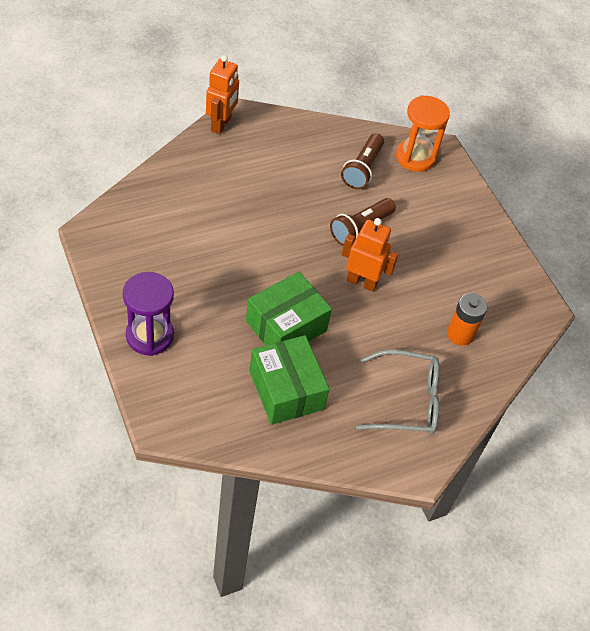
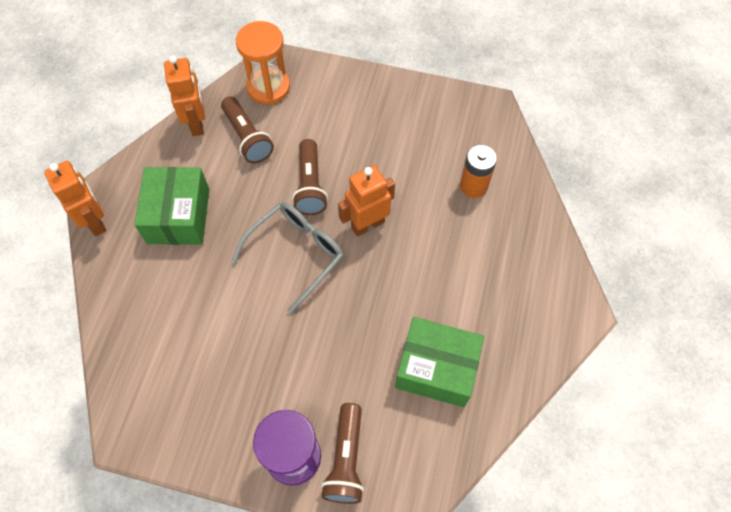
camera: 45 degrees left, 10 degrees up
(172, 369) = (346, 459): none -> brown flashlight
(286, 326) = (369, 321): green box -> green box (178, 216)
(345, 134) = (197, 123): none -> orange robot
(406, 400) = (511, 274): grey glasses -> grey glasses (296, 254)

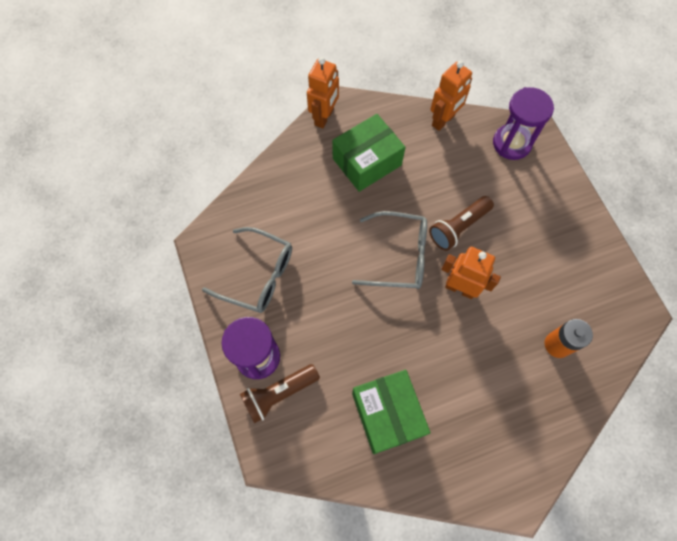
camera: 55 degrees right, 5 degrees up
(208, 400) = (258, 275): none -> grey glasses
(247, 137) = (460, 159): brown flashlight -> none
(268, 87) = (511, 143): orange hourglass -> purple hourglass

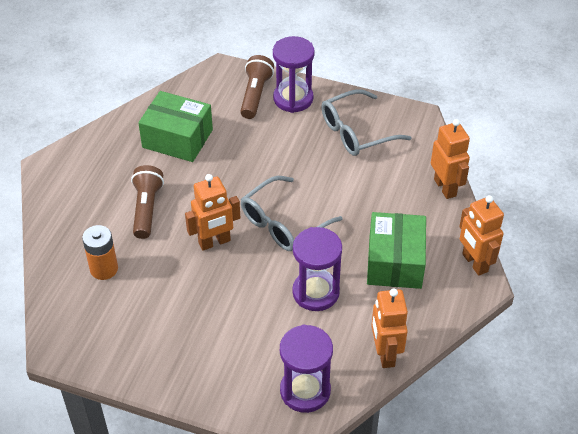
camera: 130 degrees right, 20 degrees down
(267, 175) = (445, 187): none -> orange robot
(437, 190) = (315, 292): none -> purple hourglass
(458, 227) = (265, 280): brown flashlight -> brown flashlight (146, 209)

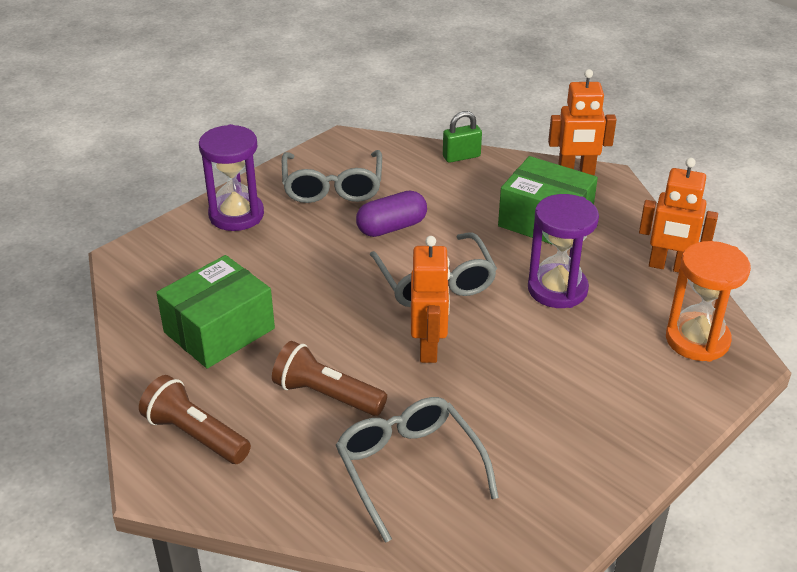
camera: 65 degrees left, 10 degrees down
(104, 269) = (409, 469): orange battery -> grey glasses
(255, 95) = (201, 242): brown flashlight -> brown flashlight (195, 435)
(305, 391) = (697, 340): purple hourglass -> orange hourglass
(330, 179) = (392, 227): none -> purple capsule
(445, 187) = (461, 156): orange robot -> green padlock

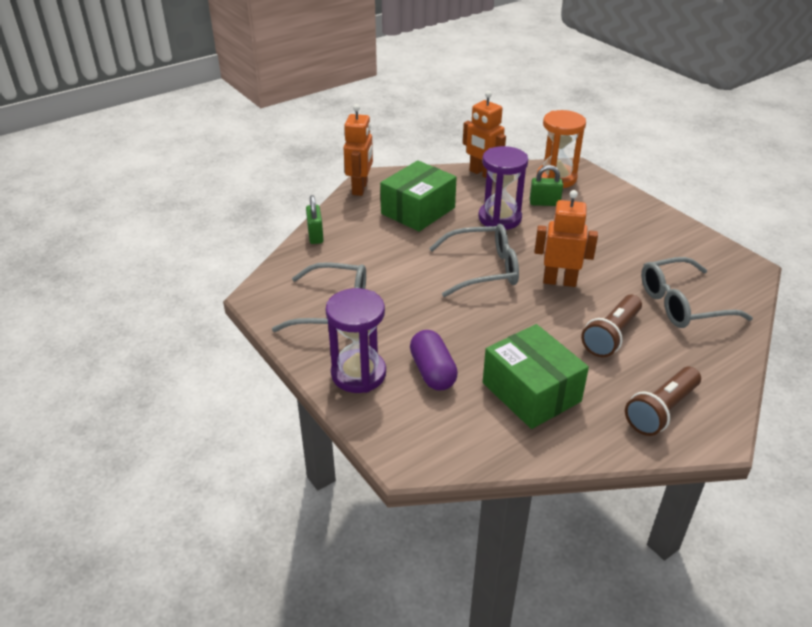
camera: 80 degrees left, 0 degrees up
(392, 227) = (406, 282): purple capsule -> purple capsule (432, 372)
(618, 329) = (544, 203): none -> green padlock
(669, 266) = (482, 174): orange robot -> orange robot turned 105 degrees clockwise

